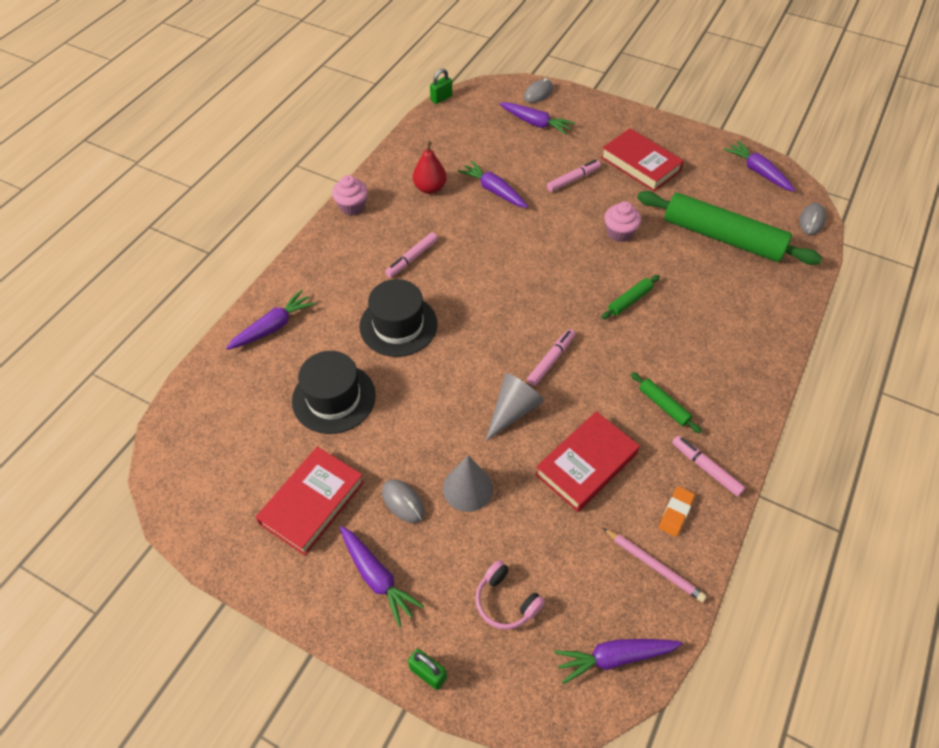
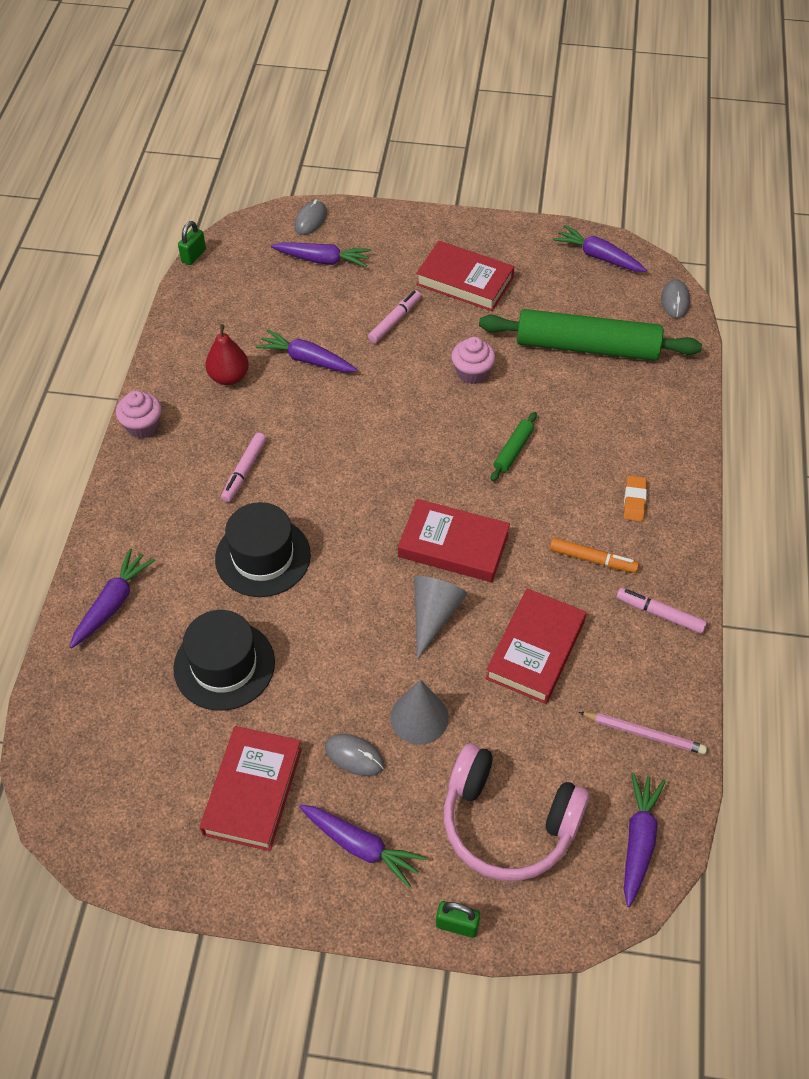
camera: 20 degrees left, 0 degrees up
(505, 601) = (508, 823): pink headphones -> pink headphones, size x1.93
(551, 360) = (453, 545): pink marker -> red book
(614, 657) = (638, 840): purple carrot -> purple carrot turned 135 degrees clockwise
(663, 406) = (592, 559): green rolling pin -> orange marker
(675, 512) = (646, 671): orange eraser -> orange eraser (634, 501)

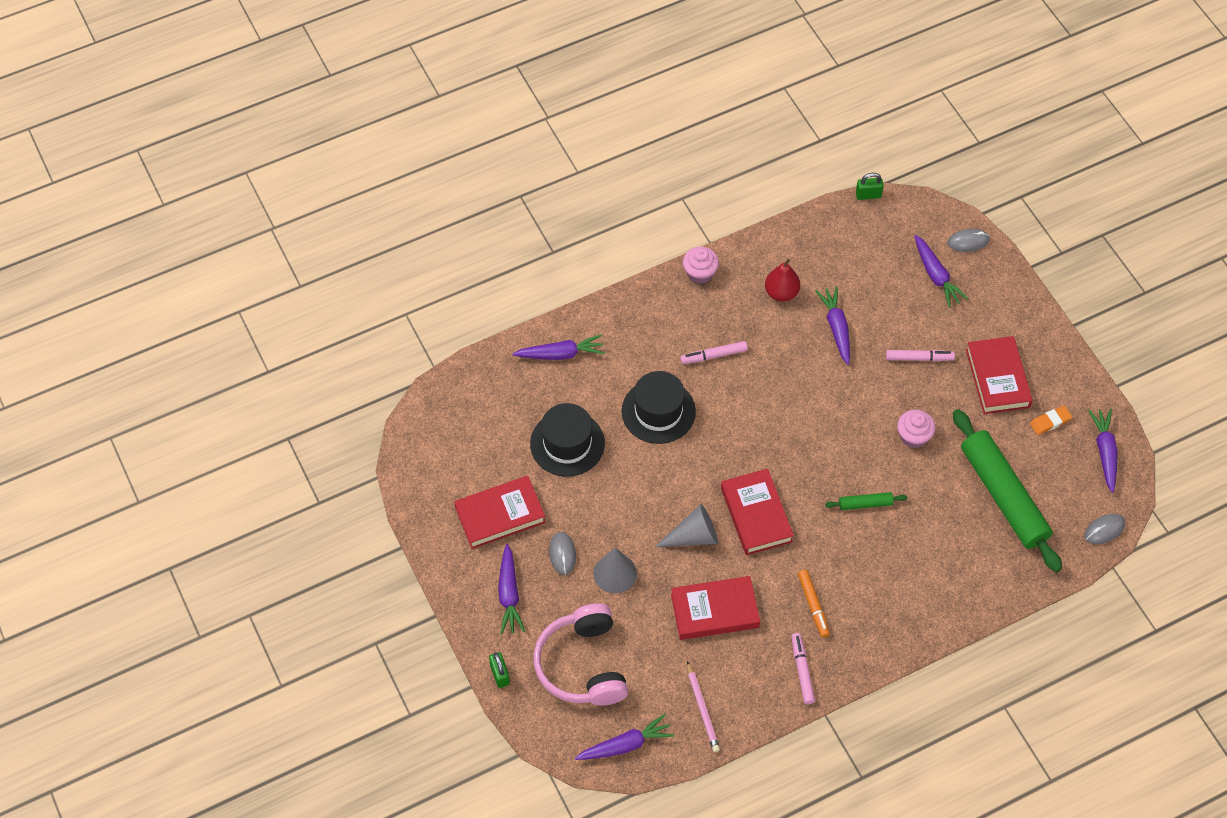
camera: 55 degrees right, 5 degrees up
(634, 501) = (885, 604): orange eraser -> orange eraser (1050, 422)

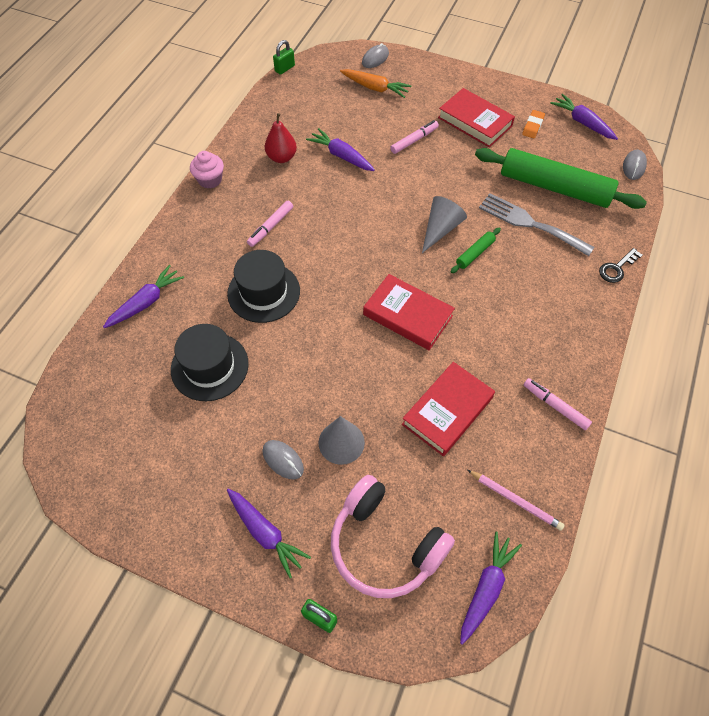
camera: 40 degrees left, 0 degrees up
(500, 515) = (199, 468): red book -> none
(693, 536) = (376, 365): grey cone -> grey cone (440, 229)
(813, 605) = (513, 351): orange marker -> none
(913, 436) = (460, 189): pink cupcake -> none
(936, 276) = (375, 88): purple carrot -> orange carrot
(943, 512) = (530, 223): none -> grey fork
(977, 607) = (617, 268): none -> black key

